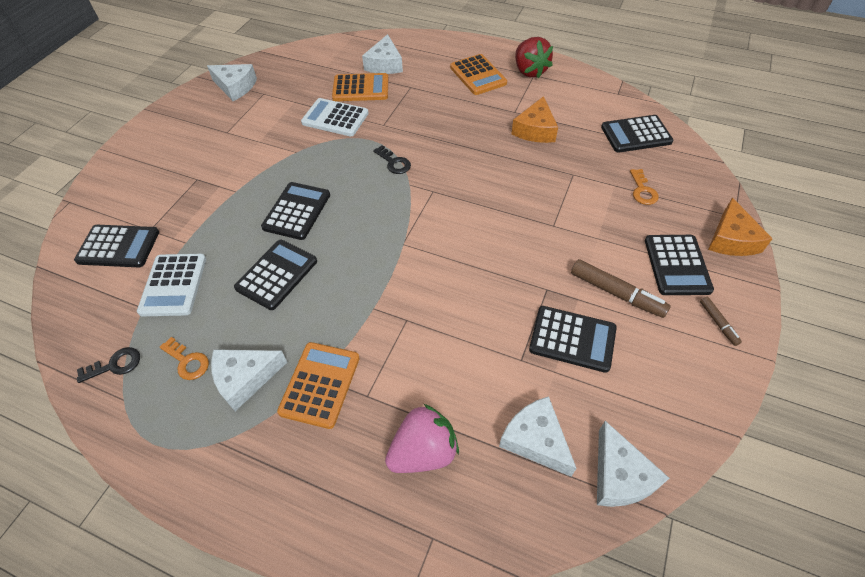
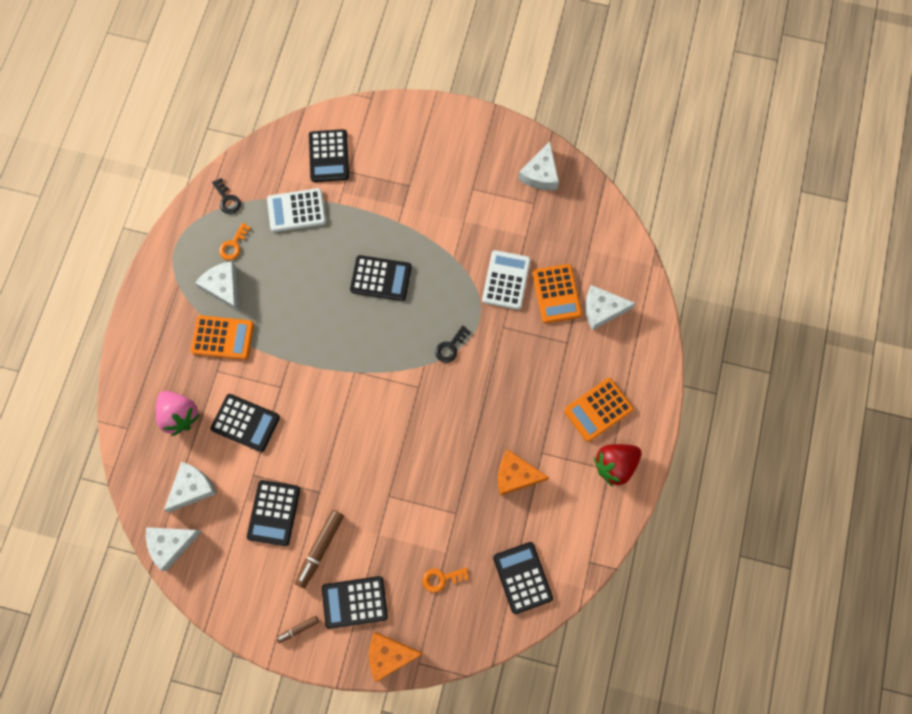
camera: 80 degrees right, 20 degrees up
(277, 274) = (313, 282): black calculator -> black calculator (245, 423)

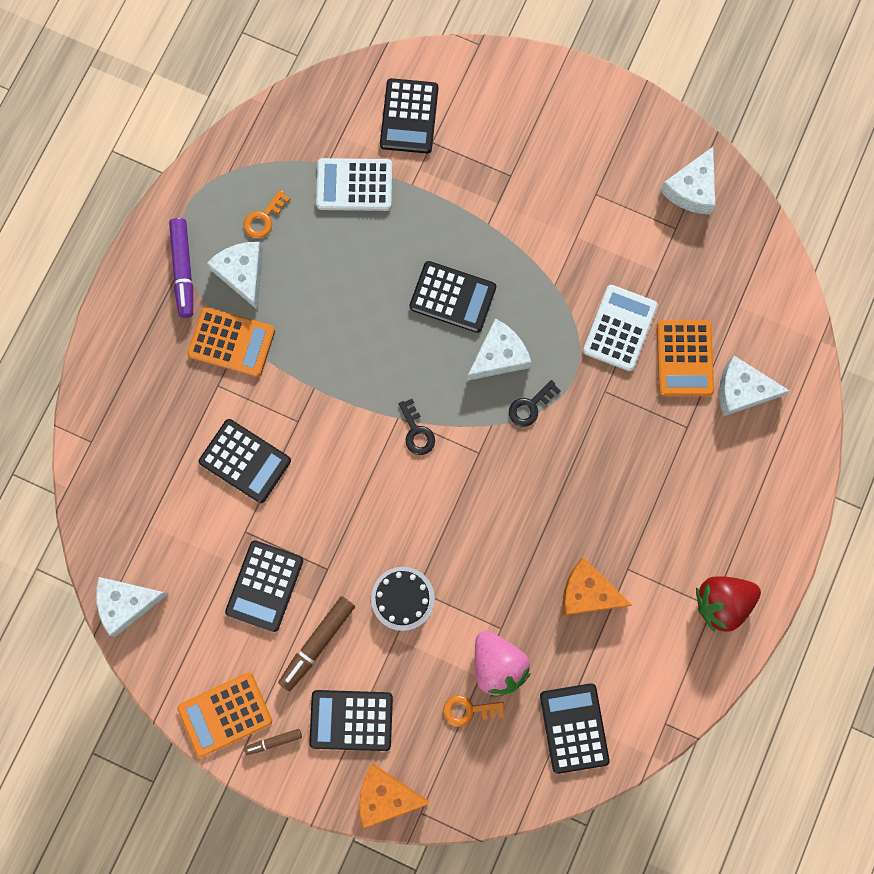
camera: 10 degrees right, 5 degrees up
(179, 292) = (183, 270): none -> purple marker
(180, 415) = (161, 436): pink strawberry -> pink strawberry (498, 664)
(192, 488) = (164, 535): white cheese -> white cheese (499, 356)
(227, 199) = (264, 154): black key -> black key (416, 432)
(379, 504) = (402, 598): none -> black cake
(598, 410) = (712, 525): orange calculator -> orange calculator (225, 714)

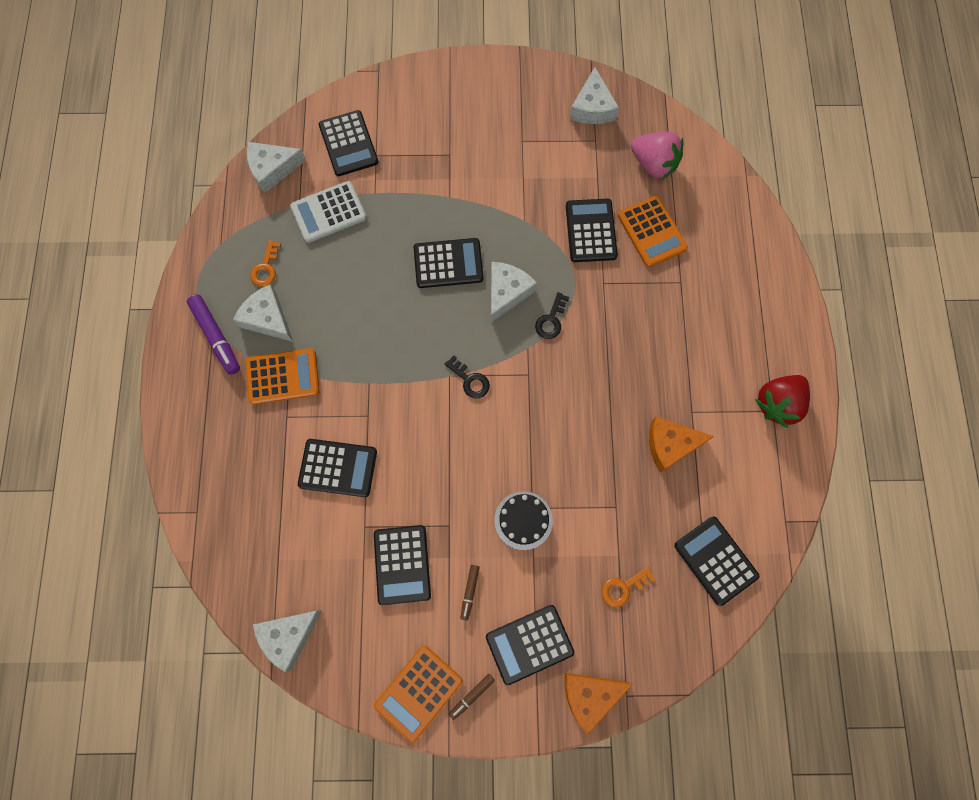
camera: 25 degrees left, 5 degrees down
(317, 643) = (469, 592): brown marker -> brown marker, size x0.54
(498, 664) = (628, 538): pink strawberry -> pink strawberry (653, 164)
(619, 328) = (591, 231): white calculator -> black calculator
(742, 390) = (707, 236): white cheese -> white cheese (272, 169)

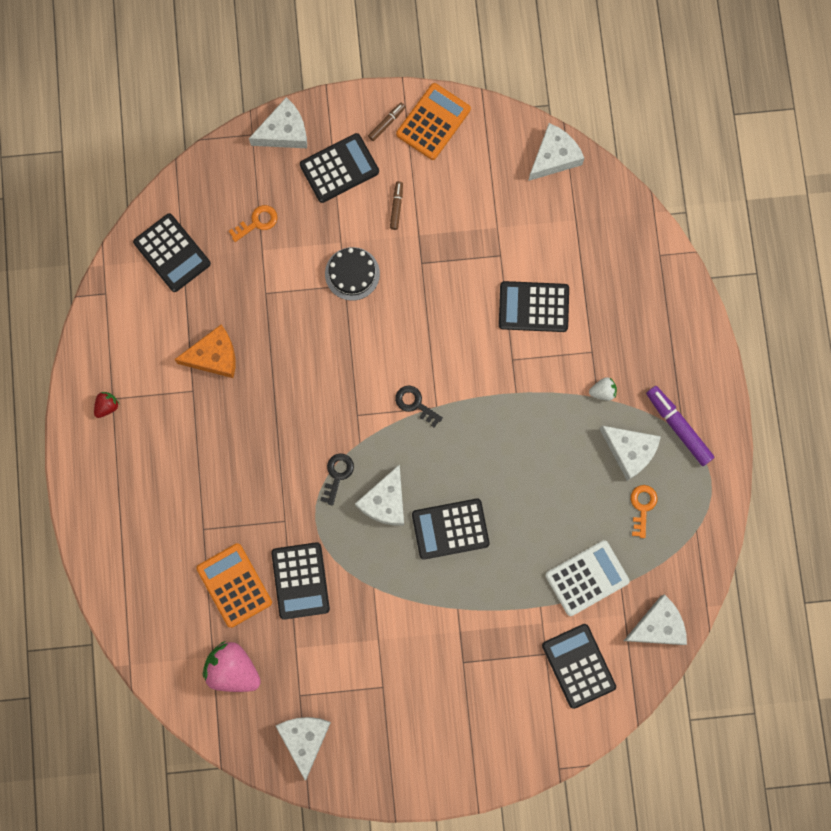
camera: 175 degrees right, 5 degrees up
(283, 377) = (603, 391): orange calculator -> white strawberry
(402, 564) = (461, 225): black calculator -> none
(589, 696) = (284, 132): orange cheese -> white cheese
(777, 404) = (107, 406): red strawberry -> red strawberry, size x0.49

